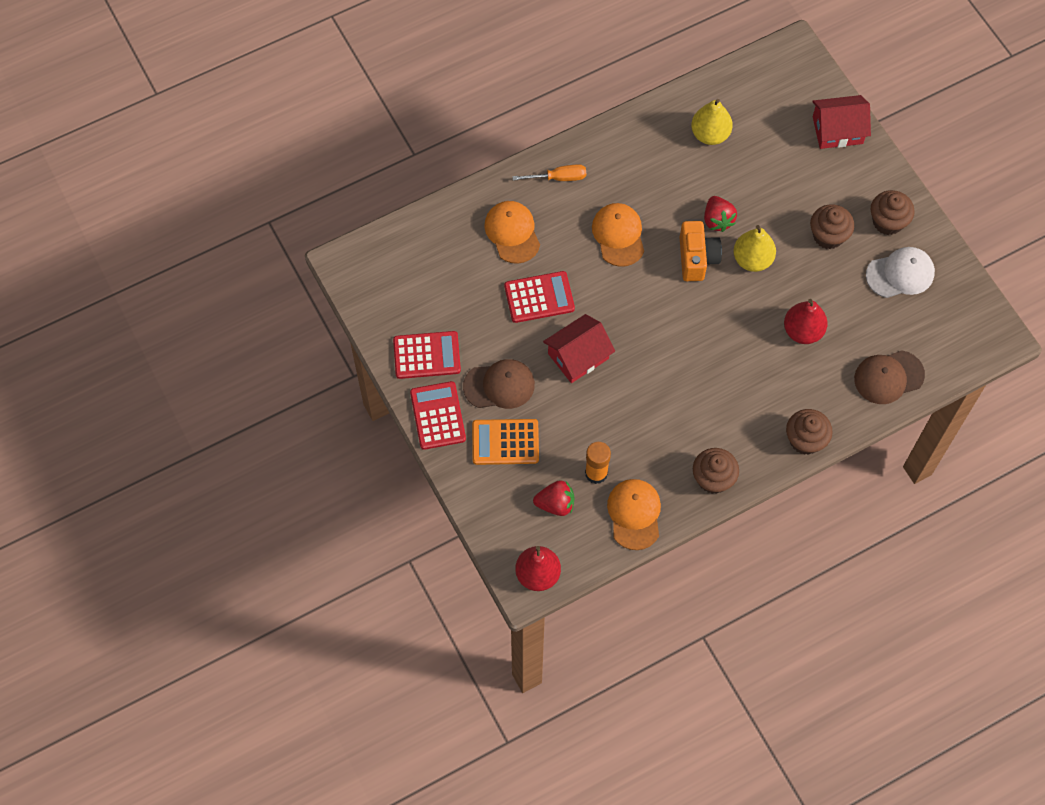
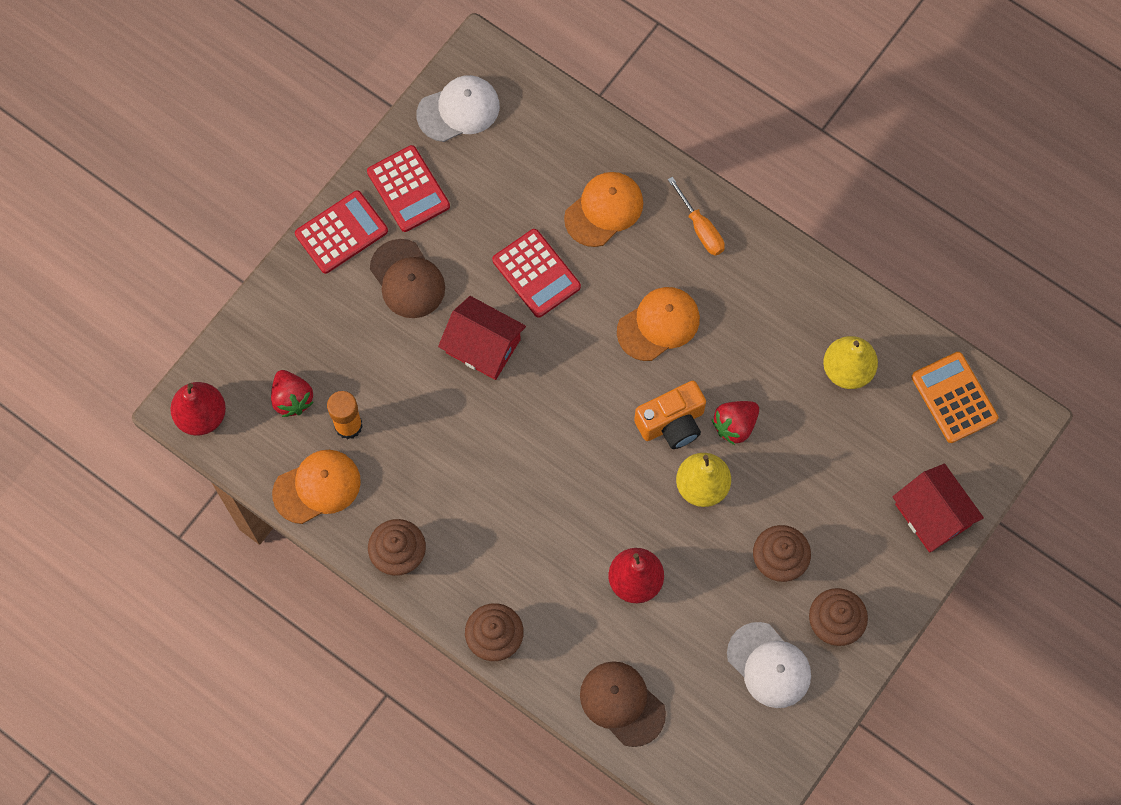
camera: 65 degrees right, 5 degrees up
(380, 295) = (458, 110): none -> white cap
(505, 442) = (342, 315): orange calculator -> orange calculator (954, 397)

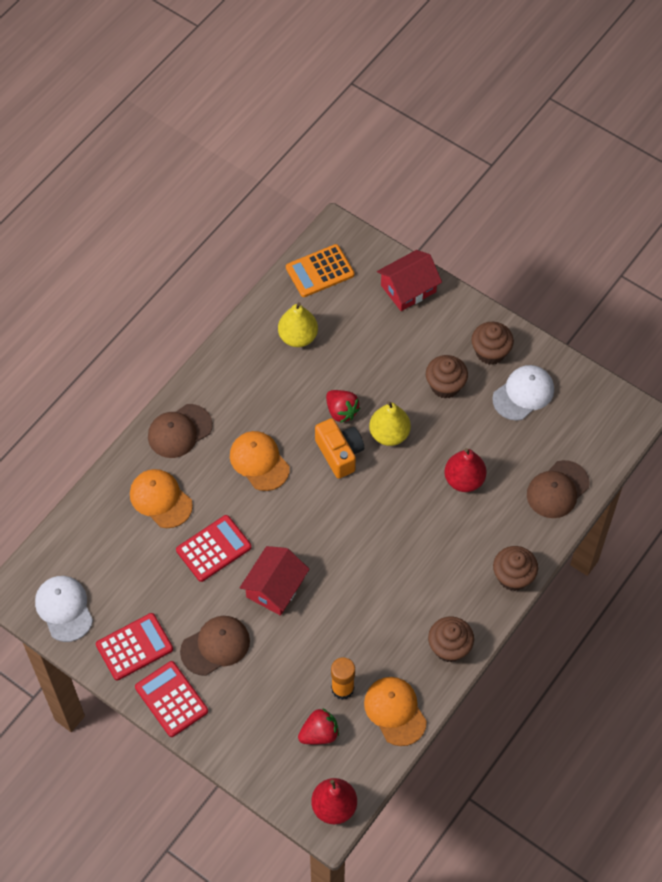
camera: 90 degrees left, 10 degrees down
(700, 228) = (179, 431): orange screwdriver -> brown cap

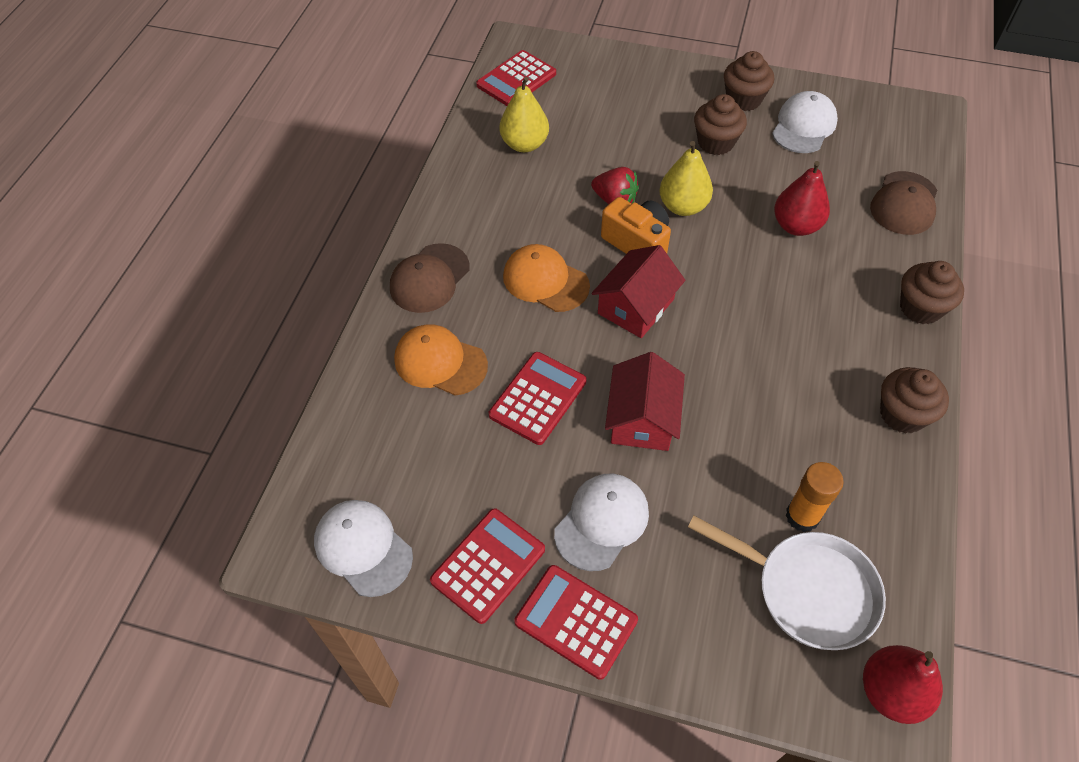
camera: 20 degrees left, 5 degrees down
(215, 646) = (602, 522): brown cap -> white cap
(319, 733) = (808, 590): red strawberry -> white pan
(320, 271) = (516, 79): orange calculator -> red calculator
(395, 711) = (888, 520): orange cap -> none
(408, 288) = (621, 69): red house -> red house (636, 306)

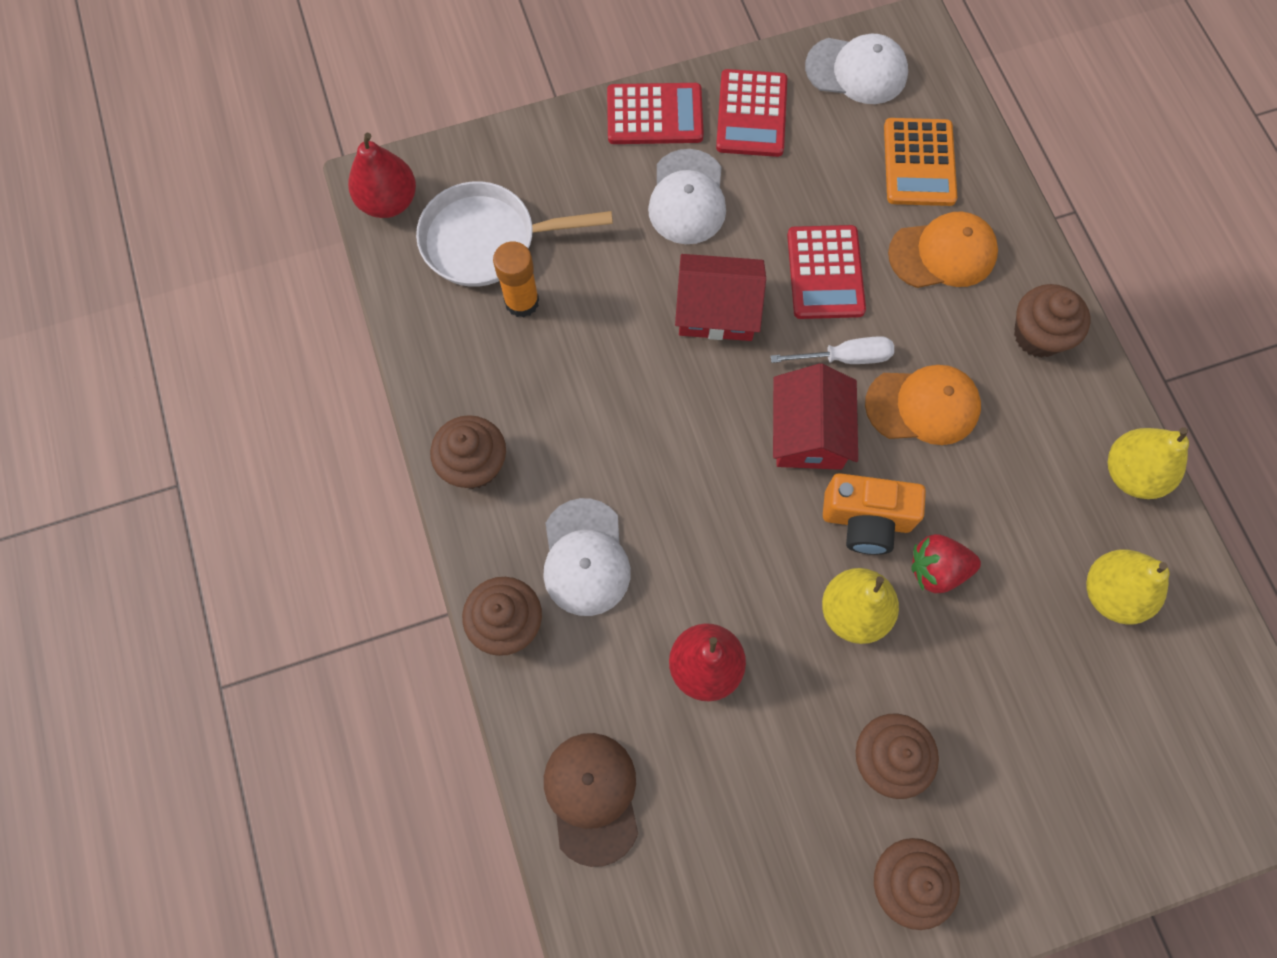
camera: 145 degrees right, 15 degrees up
(391, 437) = (919, 163): none -> orange calculator
(429, 278) = (1038, 335): brown cap -> brown cupcake
(453, 185) = (1131, 473): none -> yellow pear
(516, 79) = (1226, 710): red calculator -> none
(572, 336) = (845, 357): none -> white screwdriver
(642, 418) = (717, 310): red house -> red house turned 60 degrees counterclockwise
(804, 126) = (792, 875): white cap -> white cap (585, 557)

